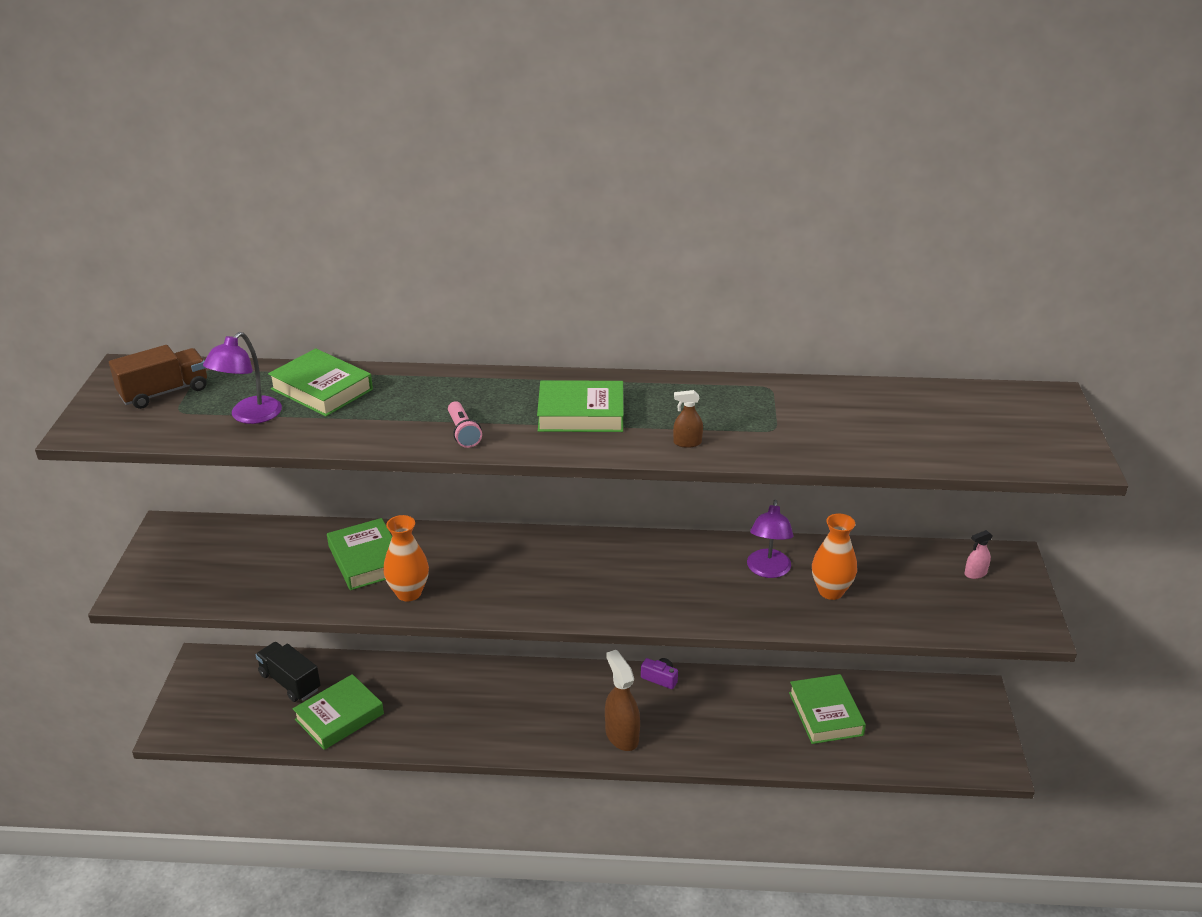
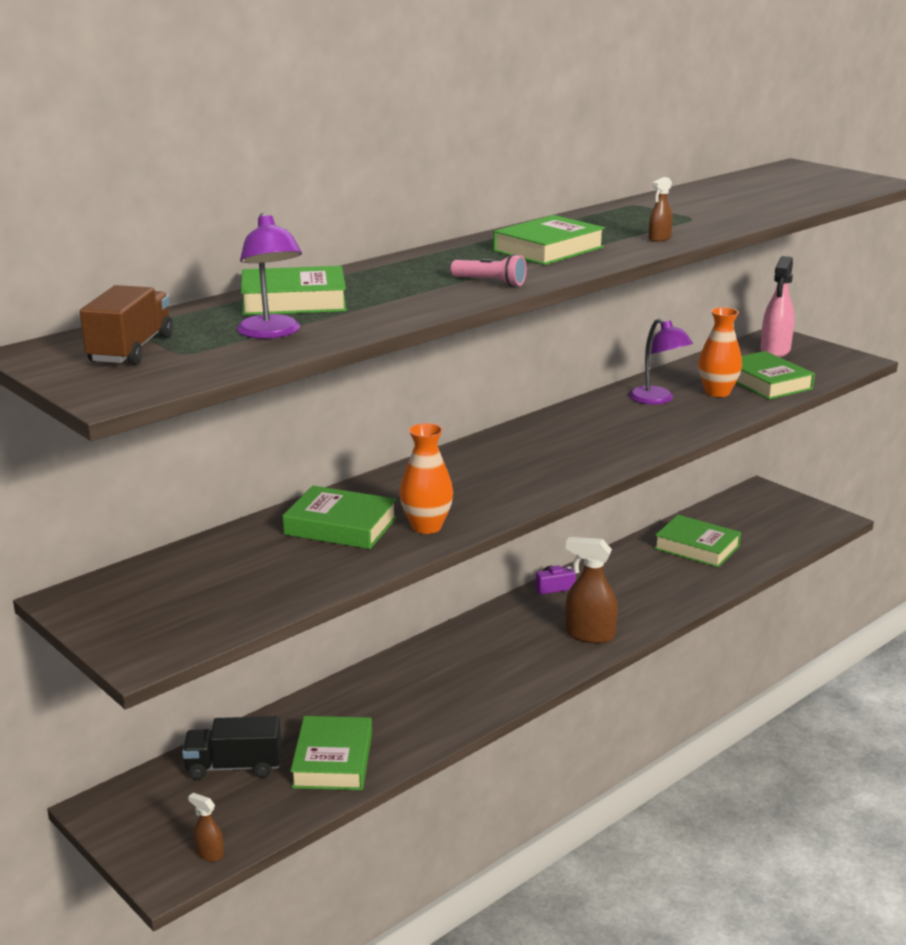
camera: 45 degrees left, 10 degrees down
(204, 731) = (209, 853): none -> brown spray bottle
(895, 604) = (766, 382): none -> green book
(975, 573) = (775, 351): pink spray bottle -> pink spray bottle, size x1.98

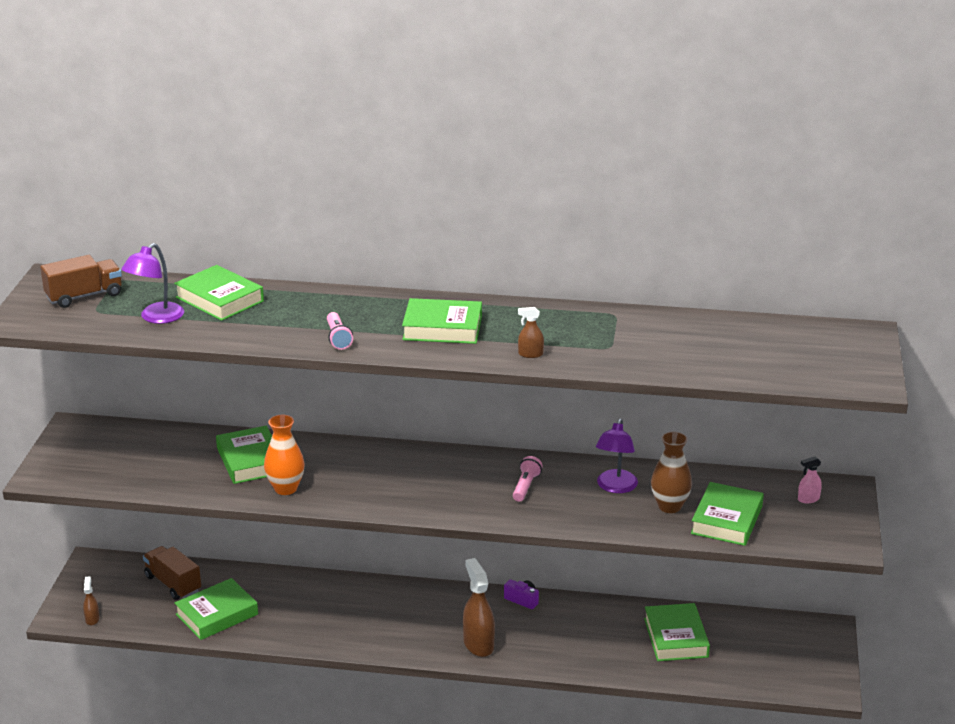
camera: 50 degrees right, 5 degrees up
(234, 767) = (173, 584): black truck -> brown truck
(602, 428) = (525, 486): none -> pink flashlight
(717, 392) = (669, 506): orange vase -> brown vase
(775, 351) = (808, 499): pink spray bottle -> pink spray bottle, size x0.51

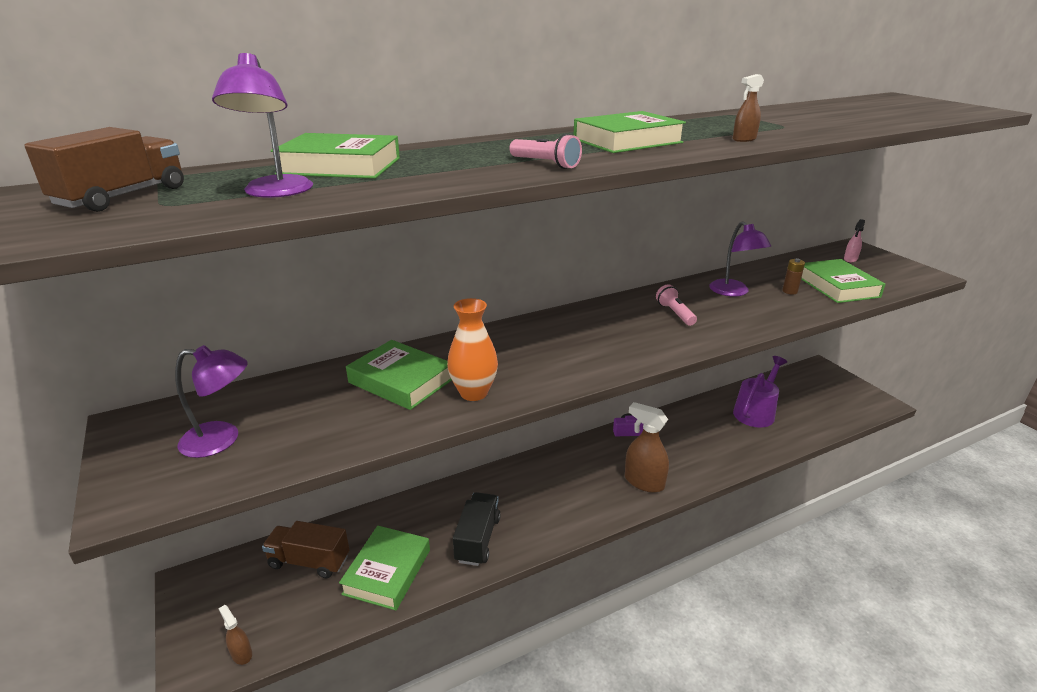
camera: 35 degrees left, 0 degrees up
(112, 458) = (222, 440): none -> purple lamp
(299, 623) = (478, 539): none -> black truck
(669, 506) = (789, 291): brown vase -> brown battery
(675, 637) = (756, 412): green book -> purple watering can

